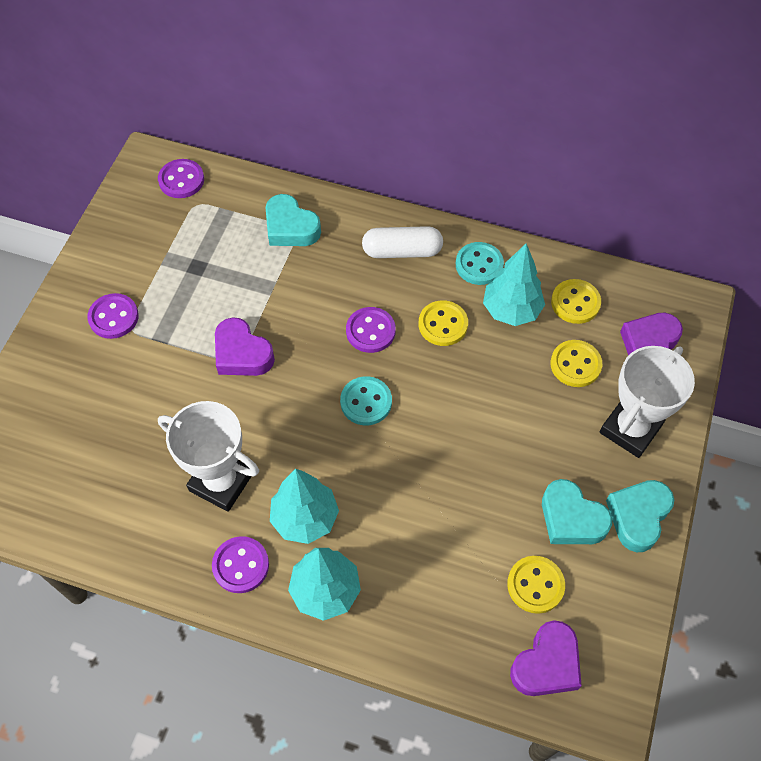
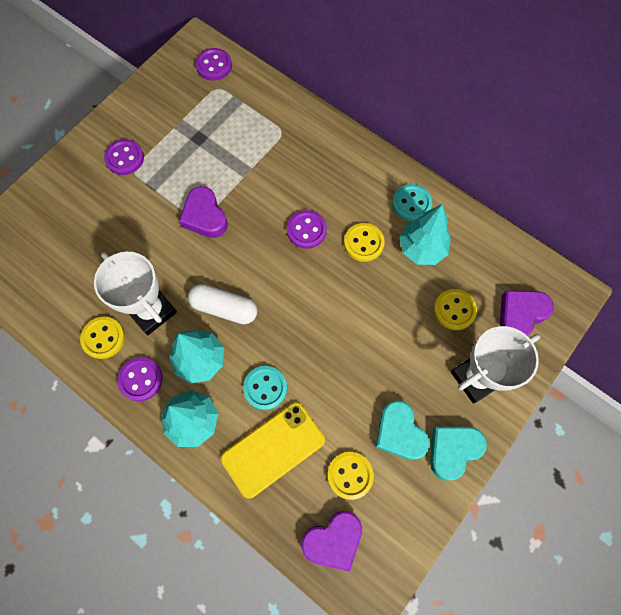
camera: 20 degrees right, 10 degrees up
(290, 227) = (279, 128): turquoise heart -> none
(366, 402) = (281, 285): turquoise button -> turquoise button (265, 388)
(402, 251) = (356, 173): white capsule -> white capsule (224, 308)
(434, 588) = (273, 449): none -> yellow phone
(575, 303) = (475, 259): yellow button -> yellow button (103, 338)

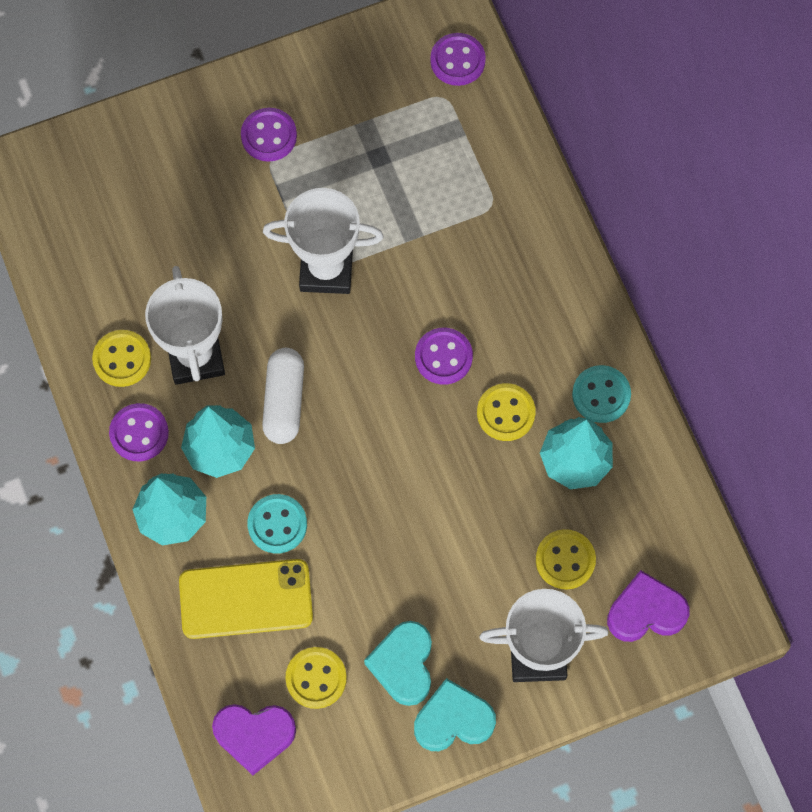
camera: 30 degrees right, 0 degrees up
(205, 216) = (326, 270): purple heart -> white trophy
(224, 308) = (284, 401): white capsule -> white capsule turned 45 degrees clockwise

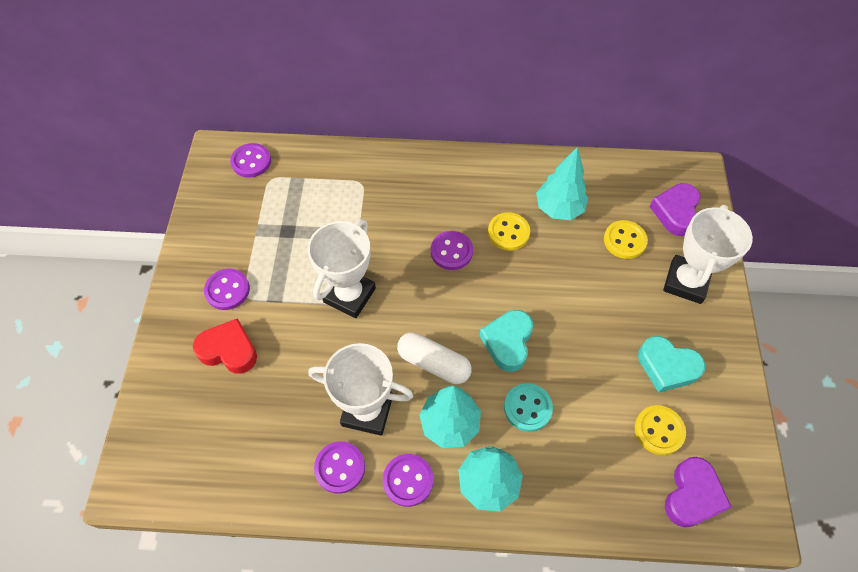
camera: 65 degrees left, 10 degrees down
(122, 359) = (340, 467): yellow button -> purple button
(198, 179) = (229, 350): none -> red heart
(246, 599) = (578, 455): yellow phone -> none
(453, 720) = (718, 351): turquoise heart -> turquoise heart (507, 342)
(601, 395) = (520, 178): turquoise button -> none

